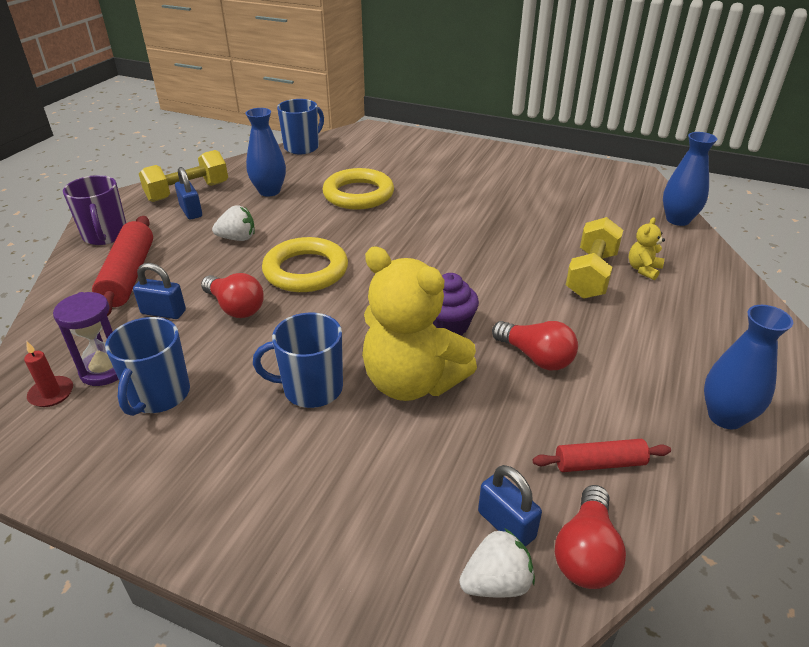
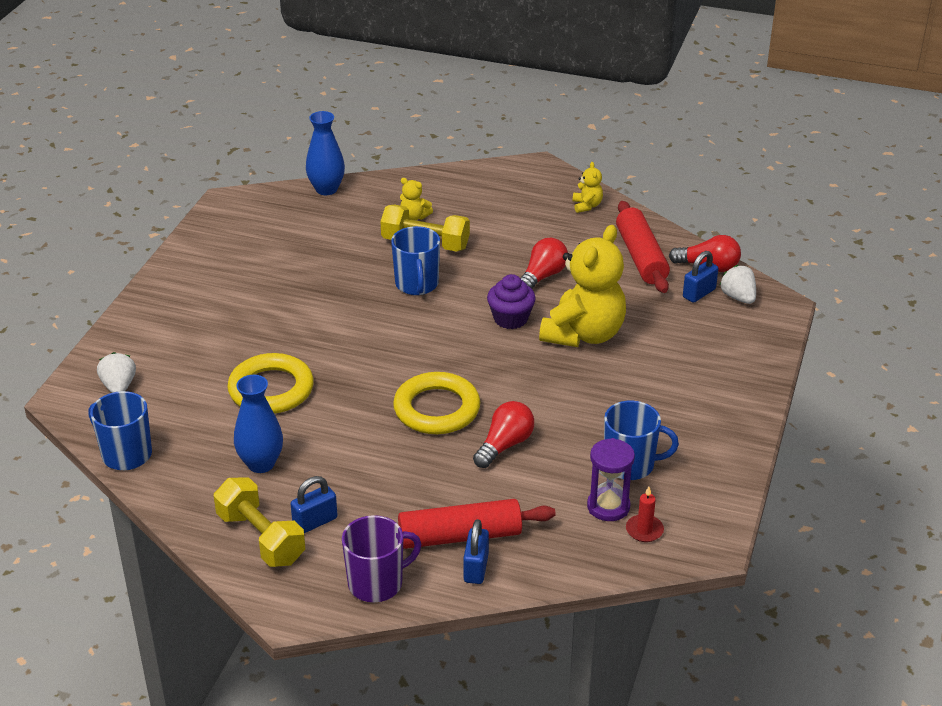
camera: 95 degrees left, 0 degrees up
(163, 312) = (520, 492): blue padlock -> blue padlock (476, 568)
(237, 238) = (377, 469): white strawberry -> white strawberry (119, 387)
(311, 389) = (603, 383): blue mug -> blue mug (417, 284)
(599, 463) = (641, 257): red rolling pin -> red rolling pin, size x1.73
(725, 417) = (587, 206): blue vase -> yellow teddy bear

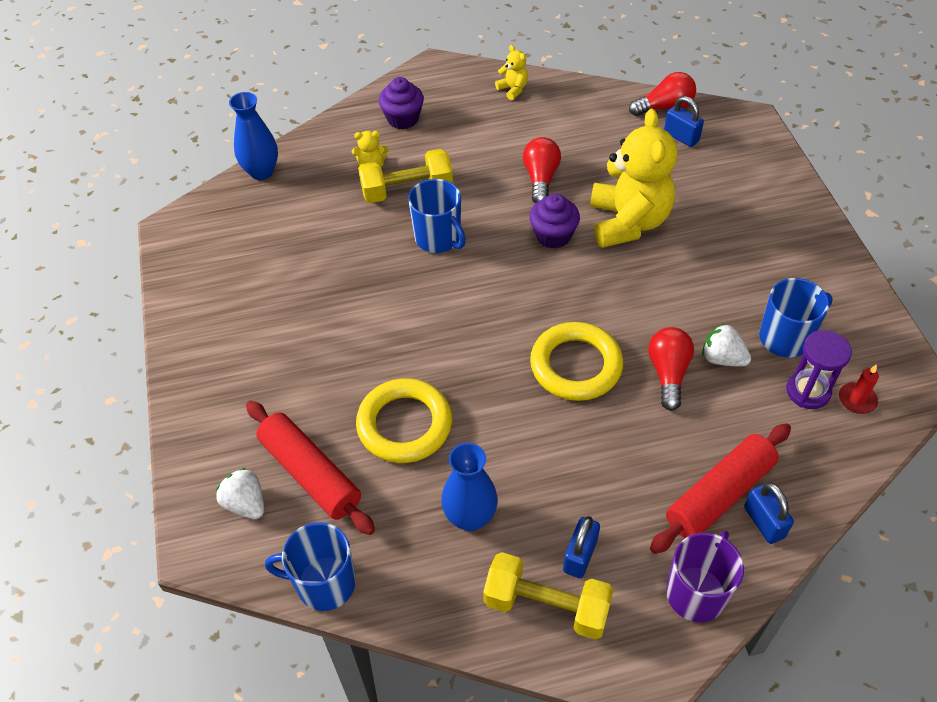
camera: 30 degrees left, 15 degrees up
(472, 193) = (403, 119): none -> purple cupcake
(641, 257) = (603, 121): red rolling pin -> red rolling pin (310, 474)
(699, 293) = (681, 137): blue padlock -> blue padlock turned 60 degrees counterclockwise
(738, 297) = (714, 127): white strawberry -> white strawberry (722, 358)

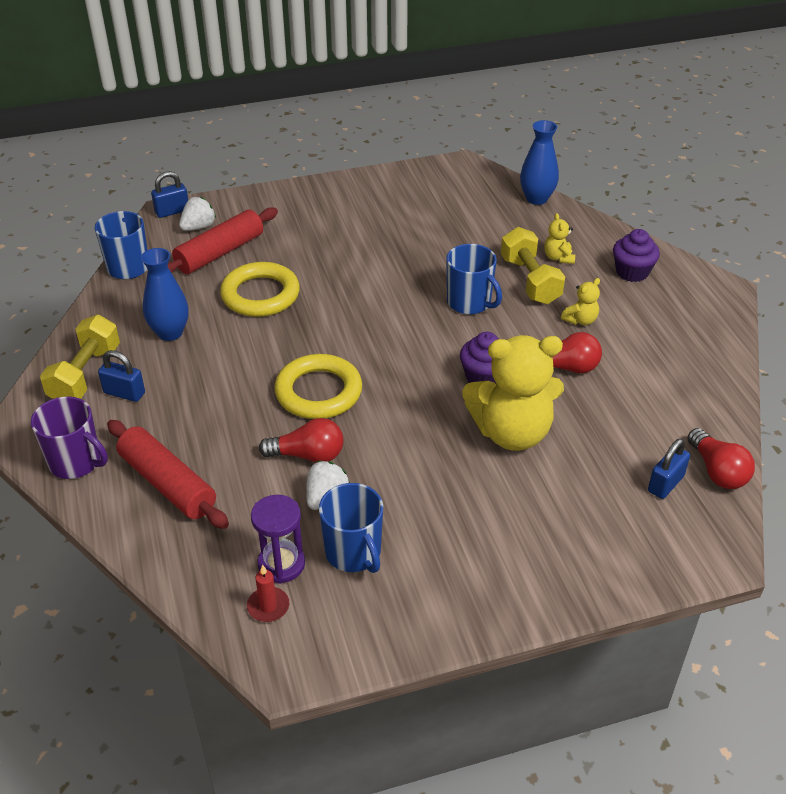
camera: 85 degrees right, 10 degrees down
(438, 238) = (469, 303): blue mug -> blue mug turned 90 degrees counterclockwise
(513, 89) = (705, 345): yellow teddy bear -> yellow teddy bear (580, 320)
(764, 522) = (134, 513): blue padlock -> blue padlock (172, 211)

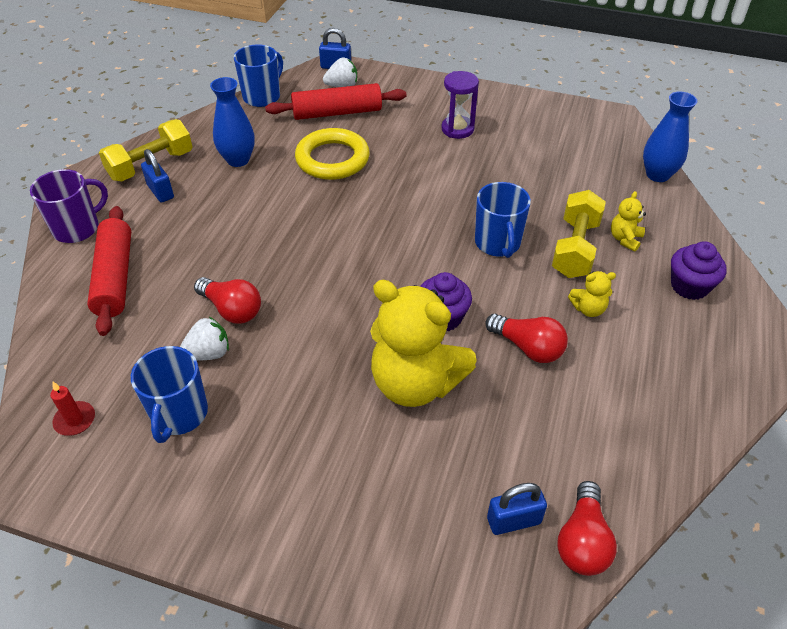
camera: 35 degrees right, 5 degrees up
(76, 462) = (77, 228): purple mug -> purple mug turned 105 degrees counterclockwise
(281, 564) = (120, 390): purple hourglass -> purple hourglass (457, 129)
(318, 392) = (294, 260): yellow ring -> none

